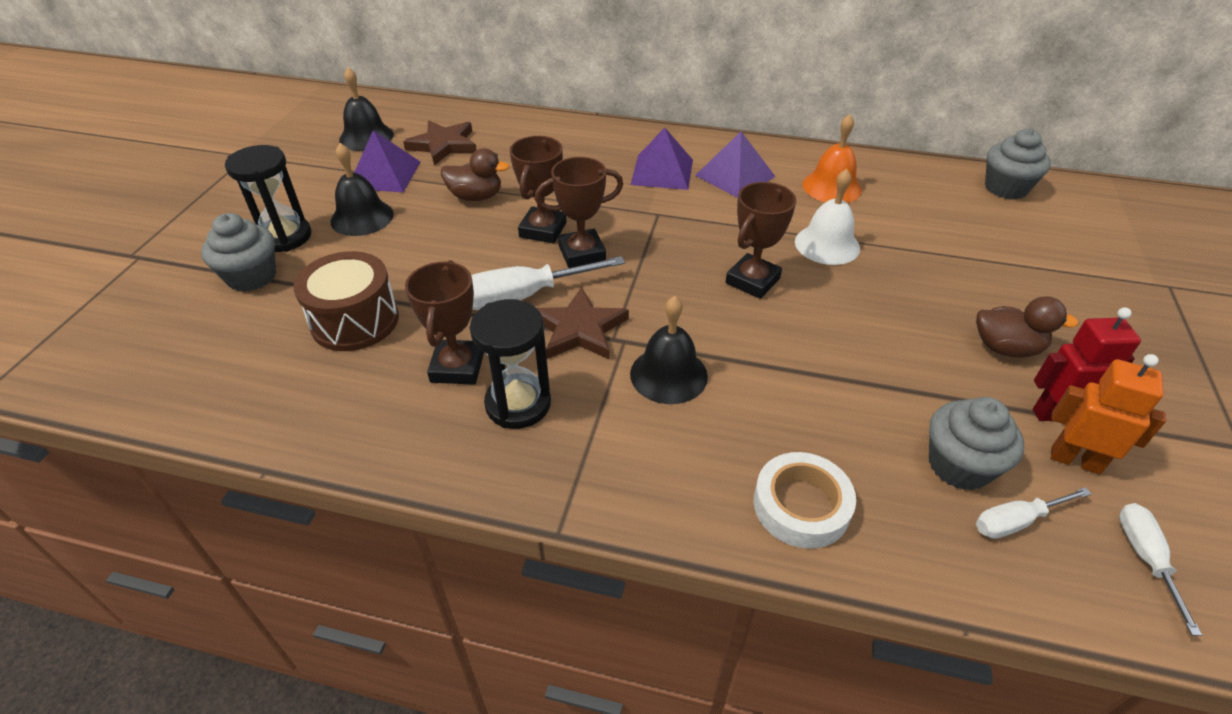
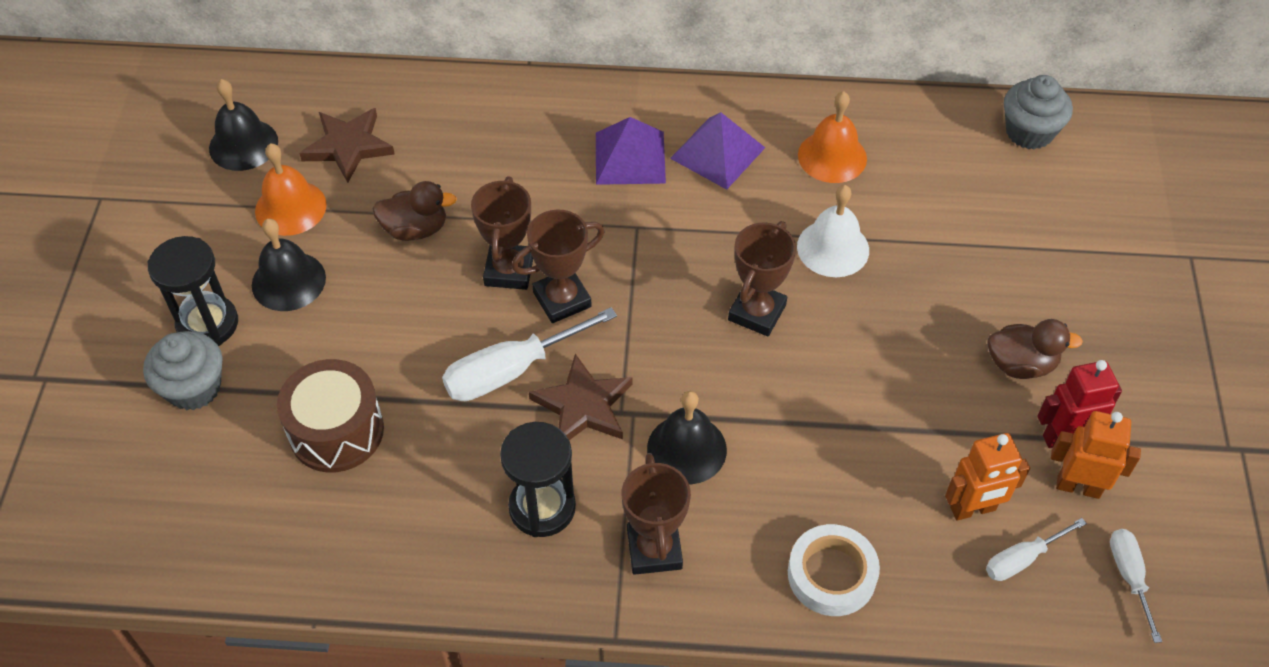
camera: 10 degrees left, 10 degrees up
(384, 175) = (290, 207): purple pyramid -> orange bell
(457, 367) = (467, 473): brown trophy -> brown trophy (654, 549)
(959, 465) = (973, 509): grey cupcake -> orange robot

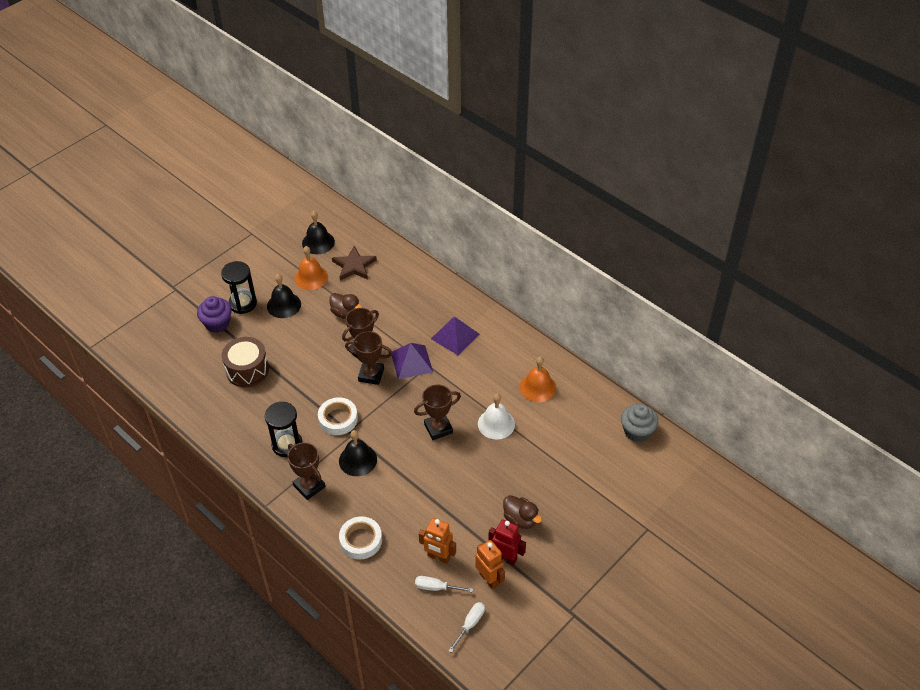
camera: 40 degrees right, 5 degrees down
(194, 388) = (217, 323): grey cupcake -> purple cupcake
(512, 370) = (326, 389): white screwdriver -> none
(583, 406) = (338, 419): brown star -> white tape
(654, 549) = (309, 486): brown trophy -> brown trophy turned 75 degrees counterclockwise
(717, 153) = (492, 356): purple pyramid -> purple pyramid (411, 362)

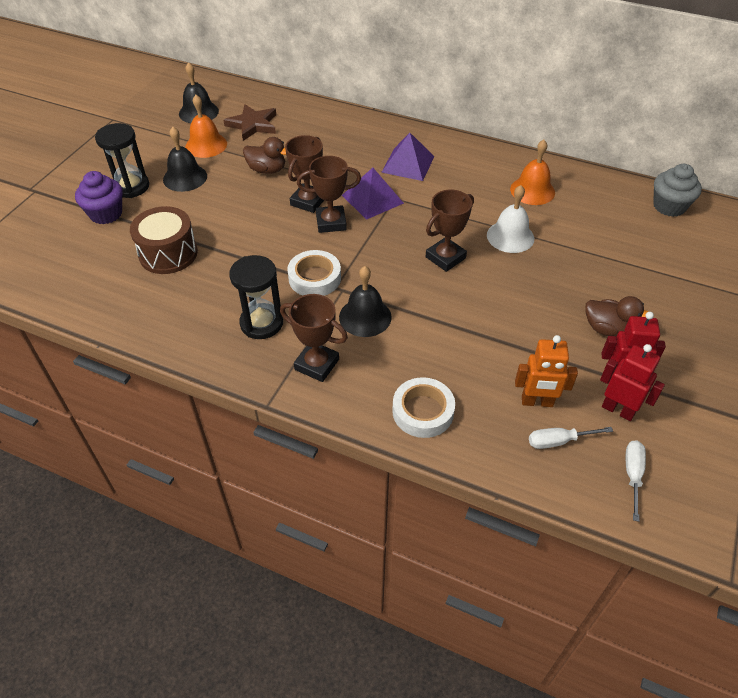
camera: 20 degrees left, 0 degrees up
(489, 579) = (618, 410): orange robot -> red robot

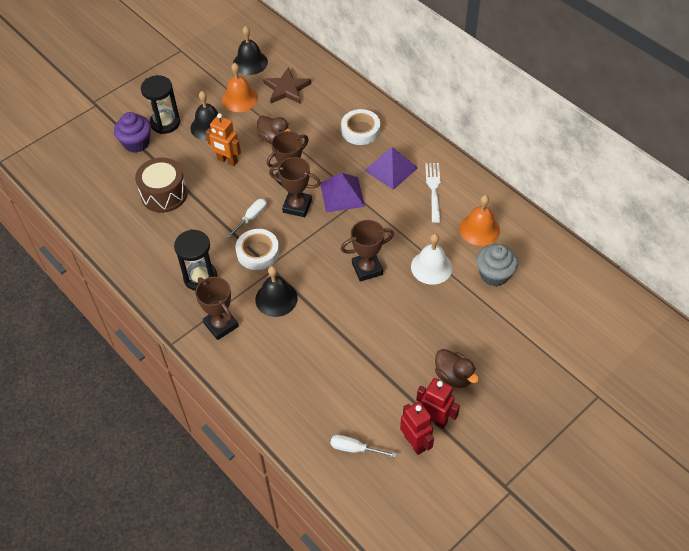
camera: 25 degrees right, 5 degrees up
(423, 411) = (273, 389): white tape -> white tape (360, 130)
(463, 170) = (434, 189): none -> white fork
(537, 402) = (359, 413): orange robot -> orange robot (227, 161)
(632, 475) = (390, 494): white screwdriver -> white screwdriver (251, 218)
(669, 206) = (589, 284): grey cupcake -> grey cupcake (494, 274)

